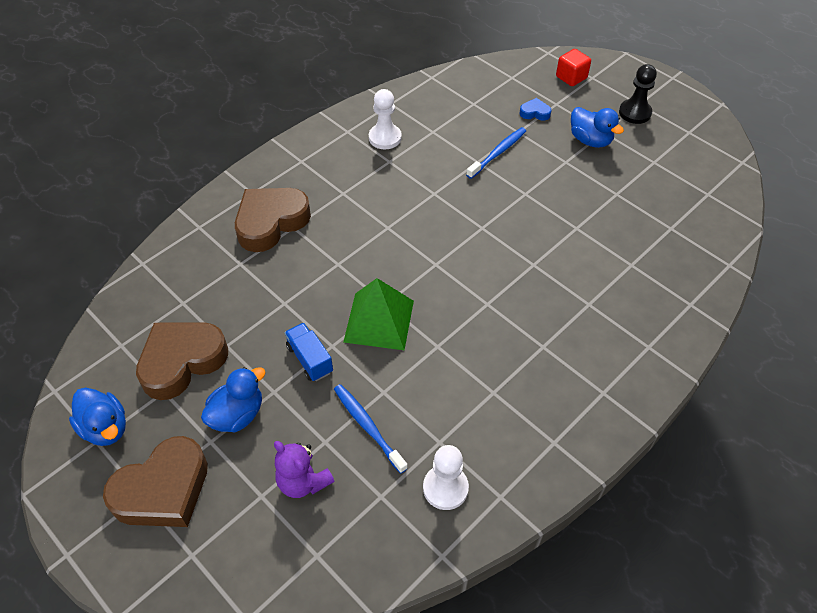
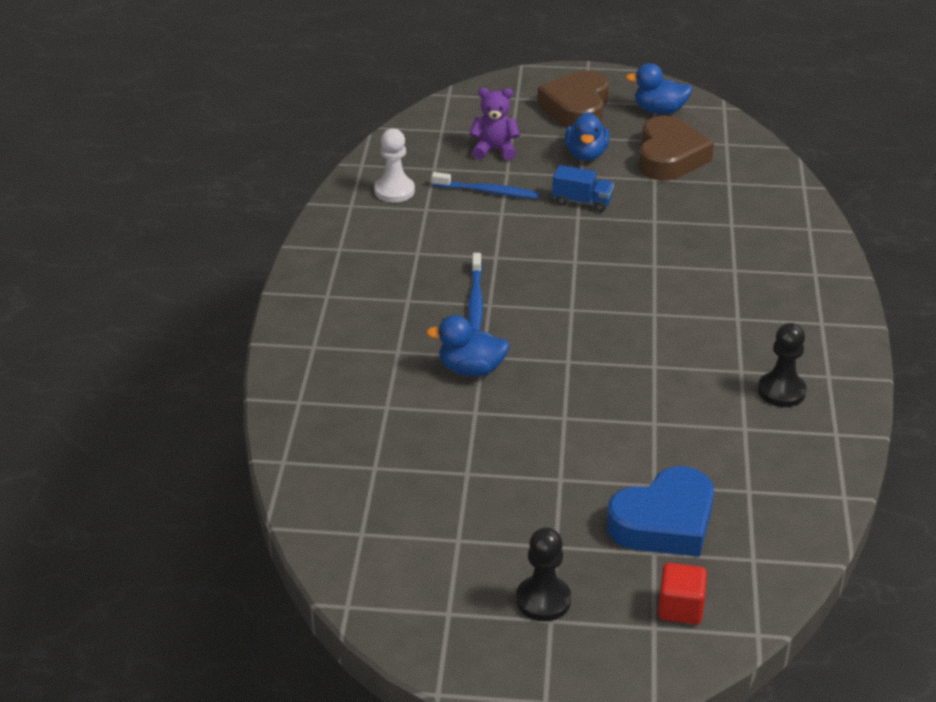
camera: 140 degrees right, 15 degrees down
(271, 222) = (758, 262): brown heart -> none
(379, 321) = (564, 248): green pyramid -> none
(385, 138) = (781, 391): white pawn -> black pawn
(497, 153) = (644, 444): blue toothbrush -> blue toothbrush (475, 299)
(535, 113) = (664, 522): blue heart -> blue heart, size x2.32
(590, 140) = (560, 523): blue duck -> blue duck (471, 369)

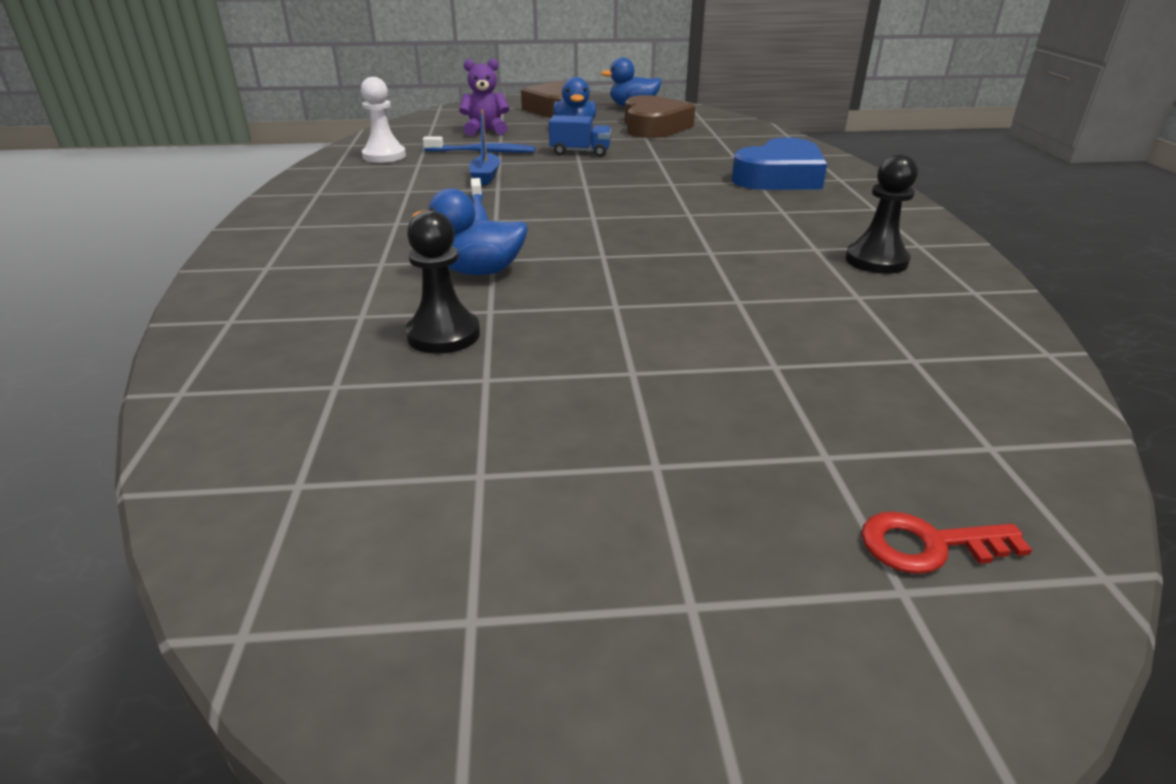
camera: 10 degrees left, 5 degrees down
(487, 237) = (485, 177): none -> blue boat
(543, 600) = (663, 565): black pawn -> black pawn (443, 335)
(664, 522) = (817, 411): blue heart -> blue heart (779, 177)
(680, 608) = (929, 545): red cube -> red key

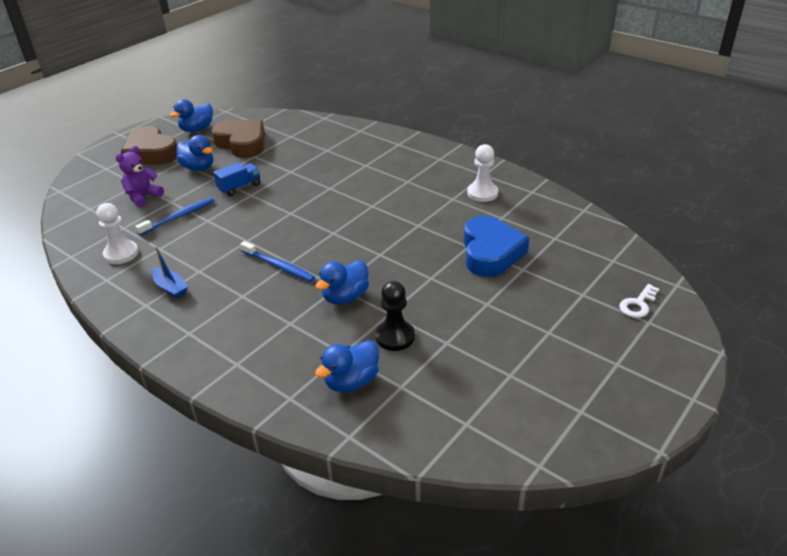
camera: 45 degrees left, 5 degrees up
(306, 345) = (351, 381): none -> blue duck
(485, 177) = (223, 235): blue boat -> blue boat (170, 288)
(779, 177) = (371, 156): blue heart -> blue heart (490, 252)
(876, 261) = (482, 193): black pawn -> white pawn
(929, 545) = (638, 304): red key -> white key

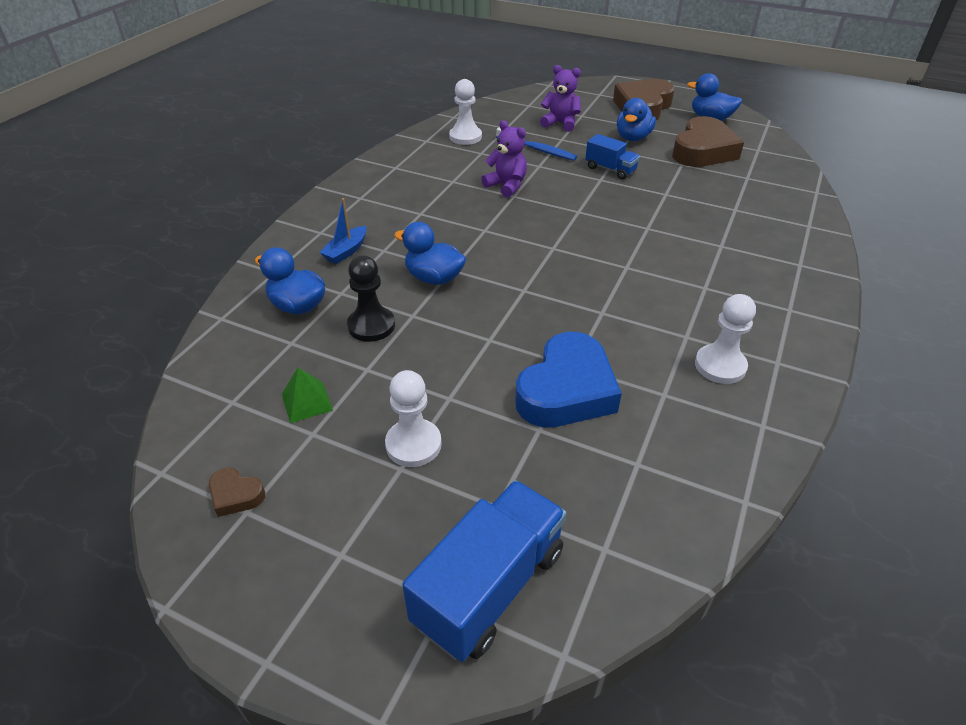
camera: 75 degrees right, 5 degrees up
(170, 288) = (422, 173): blue boat -> blue boat (346, 251)
(229, 242) = (506, 186): none -> purple teddy bear
(278, 266) = (475, 224): blue toothbrush -> none
(476, 377) = (306, 402): none -> green pyramid
(490, 252) = (566, 390): blue heart -> blue heart turned 45 degrees counterclockwise
(528, 324) = (413, 444): none -> white pawn
(566, 417) = (236, 495): none -> brown heart
(638, 304) = (489, 587): white key -> blue truck

